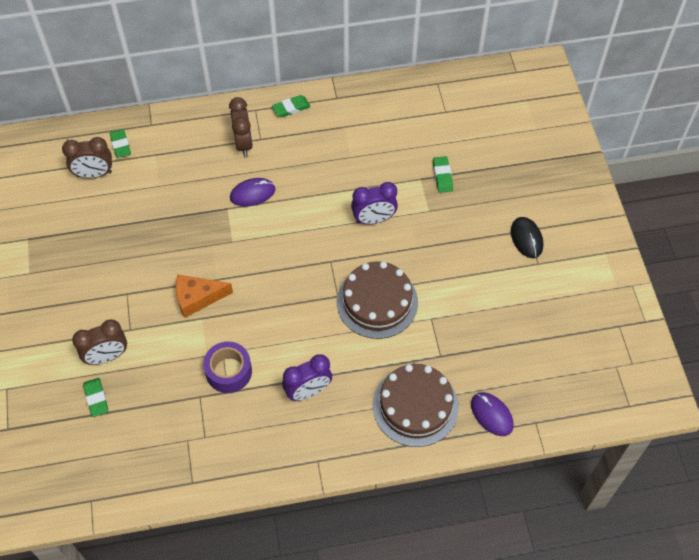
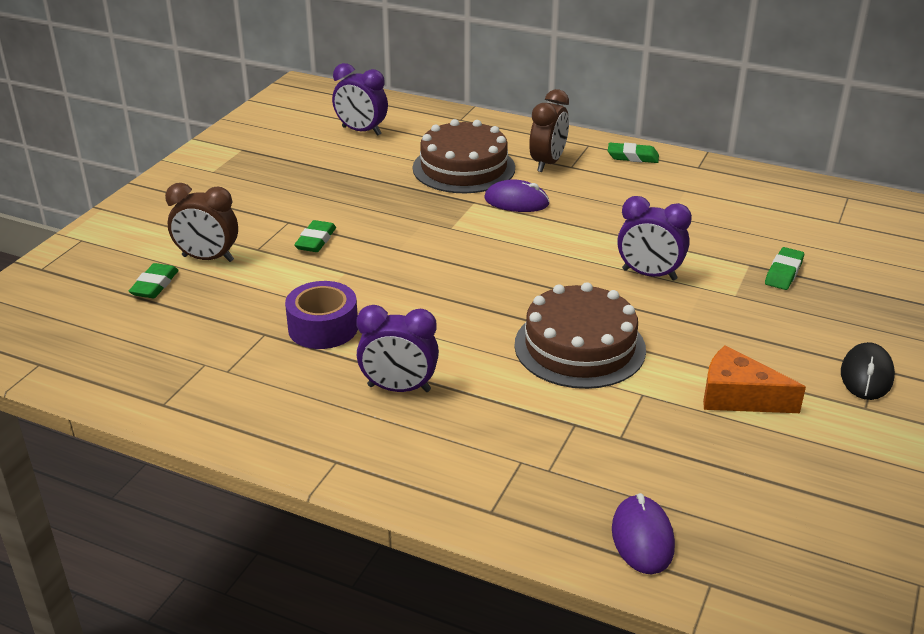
camera: 35 degrees right, 25 degrees down
(94, 174) = (361, 131): brown clock -> purple clock
(120, 145) = (412, 122): green eraser -> green eraser (316, 240)
(197, 298) = (360, 255): orange cheese -> orange cheese (738, 396)
(415, 406) = (531, 471): brown cake -> brown cake (464, 168)

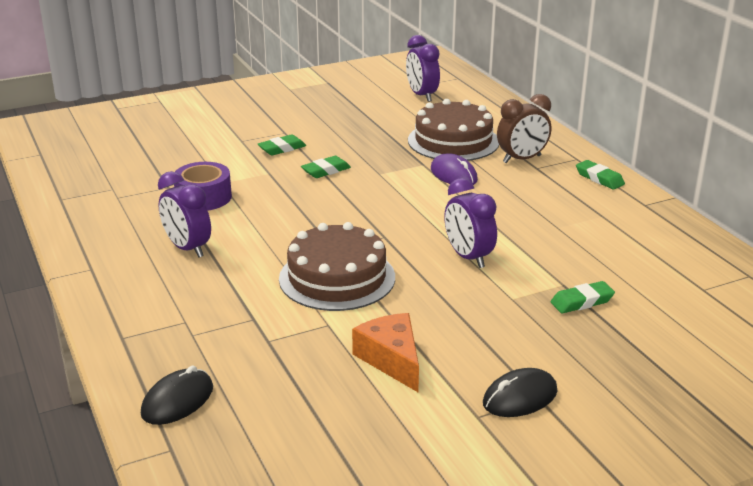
camera: 40 degrees right, 5 degrees down
(155, 285) = (156, 138): green eraser -> green eraser (326, 171)
(208, 258) = (206, 135): brown clock -> none
(642, 538) = (177, 401): purple mouse -> black mouse

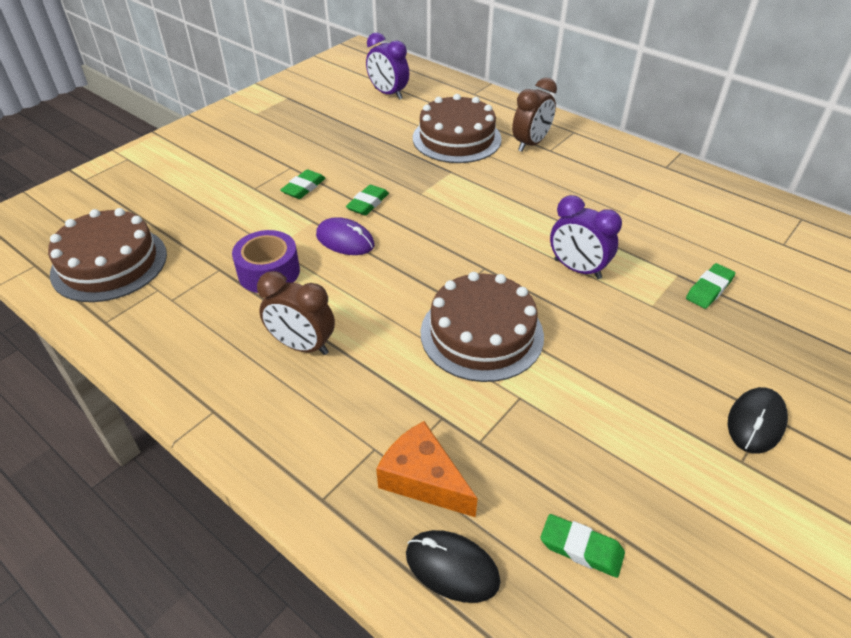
camera: 25 degrees left, 15 degrees up
(92, 165) = (109, 263): none -> brown cake
(177, 401) = (452, 568): black mouse -> black mouse turned 75 degrees counterclockwise
(187, 248) = (302, 346): purple clock -> brown clock
(392, 359) = (613, 420): orange cheese -> orange cheese (423, 479)
(454, 175) = (488, 176): purple mouse -> purple mouse (345, 240)
(599, 178) = (609, 148): green eraser -> green eraser (581, 548)

